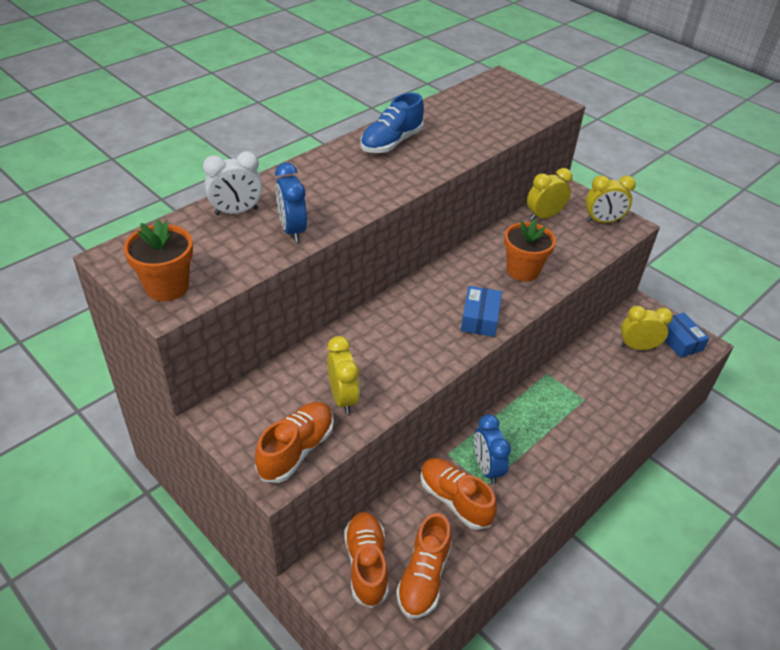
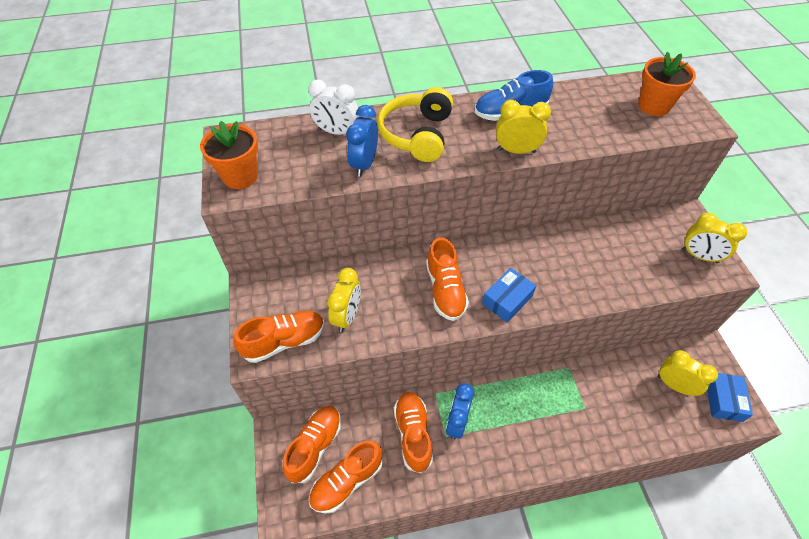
camera: 35 degrees right, 10 degrees up
(321, 188) = (417, 135): none -> yellow headphones
(419, 334) = (445, 290): none -> orange shoe
(523, 270) = (580, 272): orange flower pot -> orange flower pot (653, 106)
(544, 216) = (642, 228): yellow clock -> yellow clock (516, 151)

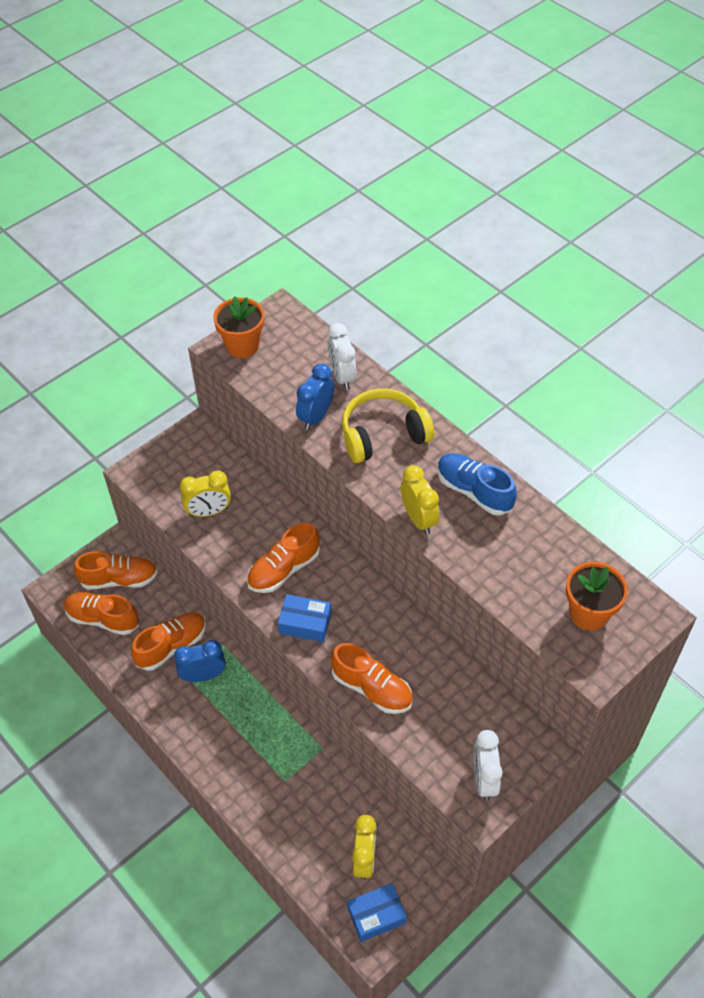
camera: 60 degrees right, 0 degrees up
(284, 341) = (158, 483): orange shoe -> orange shoe (372, 688)
(364, 164) = (316, 416): blue clock -> blue clock turned 45 degrees counterclockwise
(699, 256) = (484, 779): yellow clock -> white clock

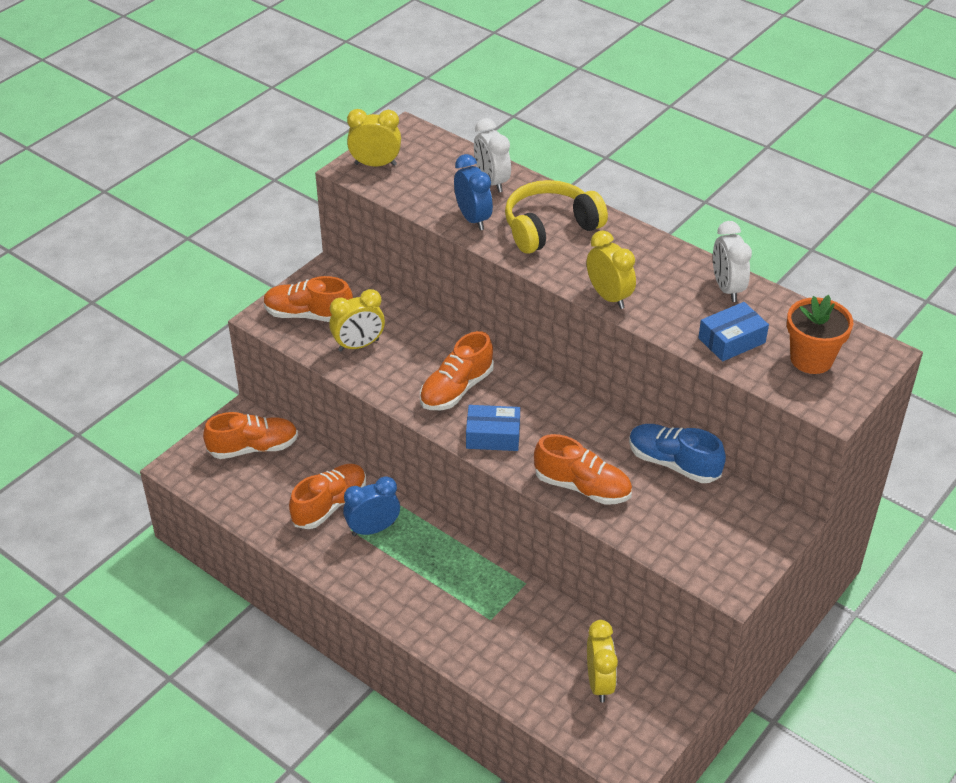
camera: 10 degrees left, 10 degrees down
(103, 619) = (243, 488): orange shoe -> orange shoe (308, 315)
(242, 345) = (375, 164): orange flower pot -> yellow clock
(316, 416) = (473, 219): blue clock -> blue clock turned 135 degrees clockwise
(376, 915) = (626, 735): blue box -> blue box (731, 340)
(474, 491) = (660, 267): blue shoe -> blue shoe (673, 463)
(484, 779) = (727, 555): white clock -> white clock (727, 288)

